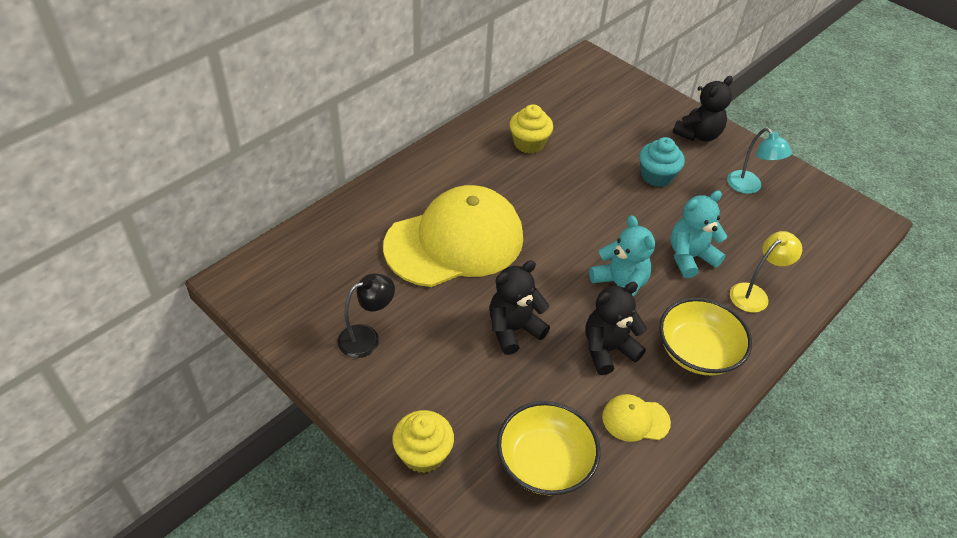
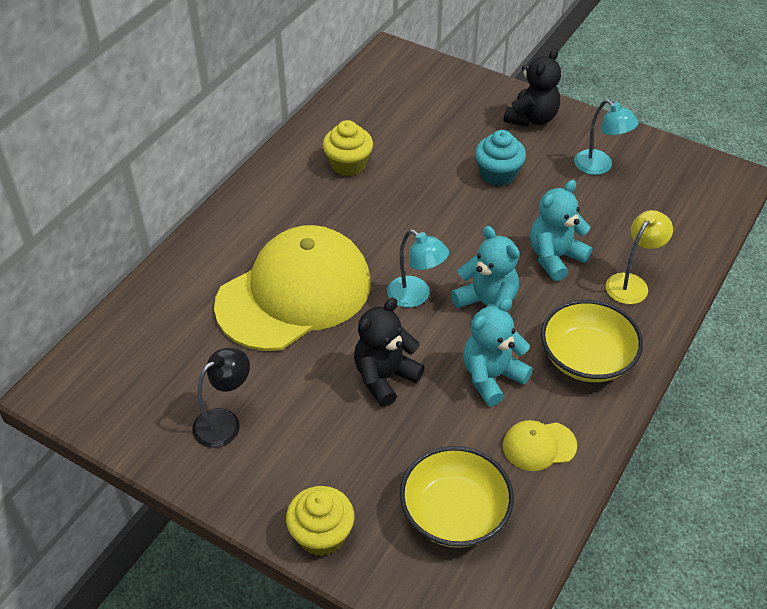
camera: 10 degrees left, 0 degrees up
(558, 266) = (415, 296): none -> turquoise lamp
(608, 349) = (491, 377): black teddy bear -> turquoise teddy bear

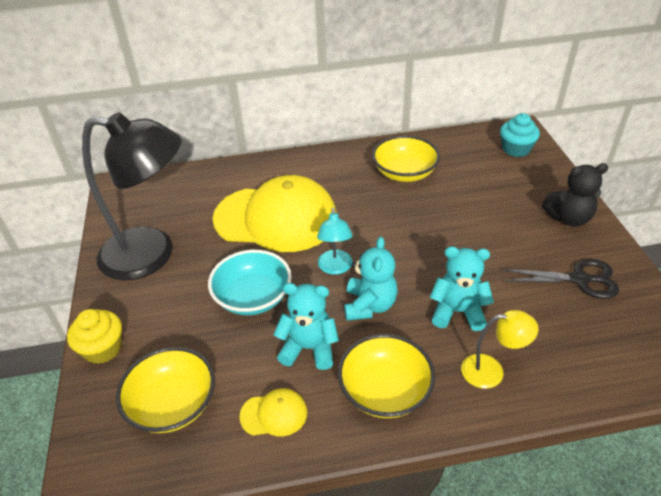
camera: 50 degrees right, 5 degrees down
(225, 422) = (152, 254): black lamp -> black lamp, size x2.21
(348, 164) = (404, 173): yellow cupcake -> yellow bowl
(385, 377) = (253, 297): black teddy bear -> turquoise bowl
(498, 174) = (492, 236): turquoise cupcake -> turquoise cupcake (516, 149)
(539, 446) = (274, 414): yellow cap -> yellow cap turned 135 degrees clockwise
(599, 166) = (579, 279): turquoise lamp -> black scissors

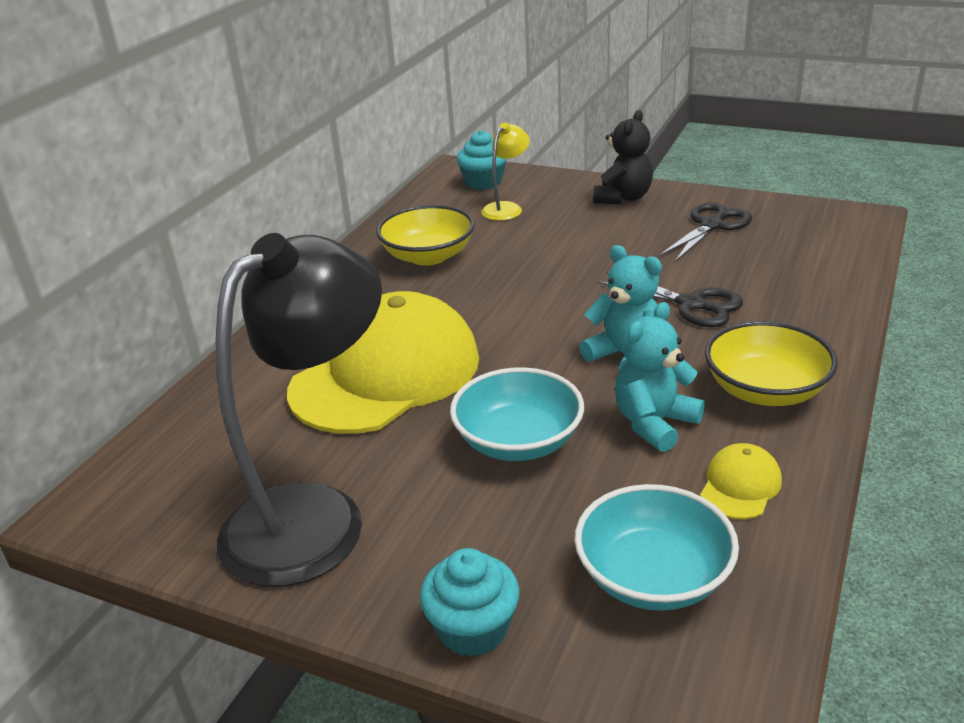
camera: 55 degrees left, 10 degrees down
(103, 348) = (473, 629): yellow cupcake -> turquoise cupcake
(172, 404) = (653, 576): yellow bowl -> turquoise bowl
(335, 268) = (536, 359): turquoise lamp -> none
(457, 312) = (691, 304): turquoise teddy bear -> black scissors
(491, 371) = (790, 315): yellow lamp -> yellow lamp (506, 208)

